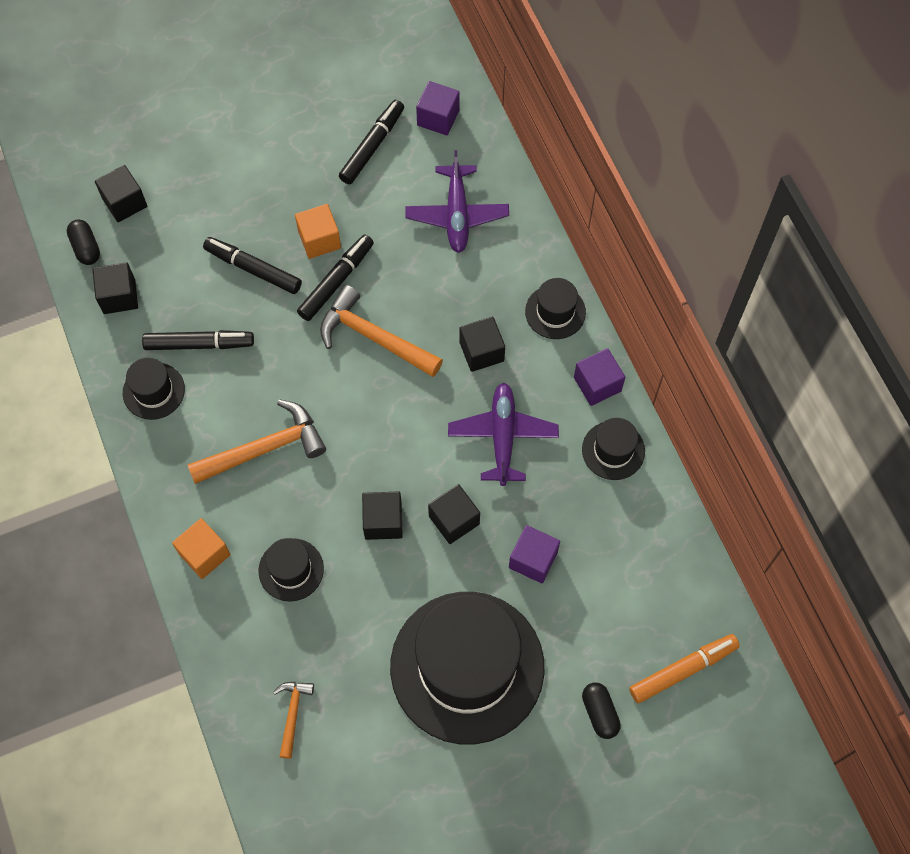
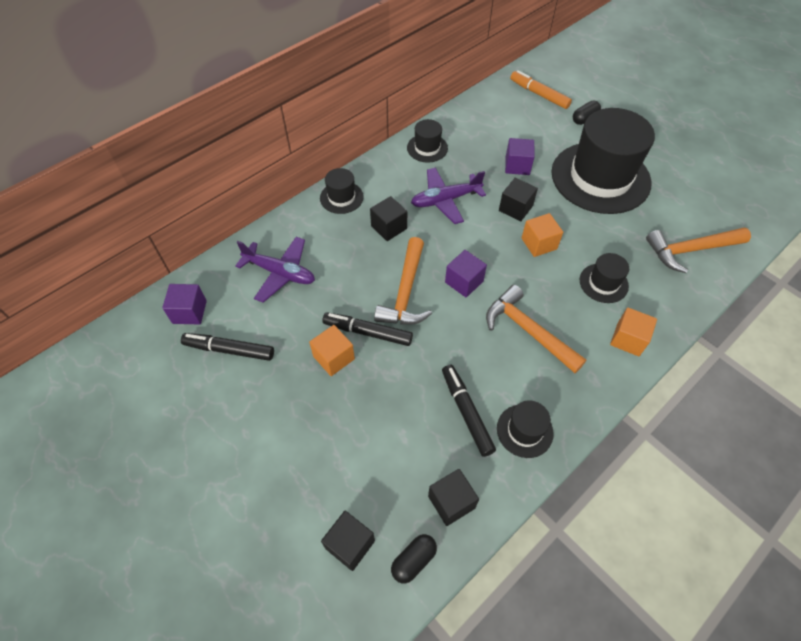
camera: 110 degrees left, 10 degrees down
(253, 269) = (380, 397): black marker -> none
(292, 713) = (690, 250): orange hammer -> orange hammer, size x1.87
(383, 521) = (539, 243): black cube -> orange cube
(457, 214) = (280, 273): purple plane -> purple plane turned 45 degrees clockwise
(597, 384) = (386, 165): purple cube -> purple cube (464, 282)

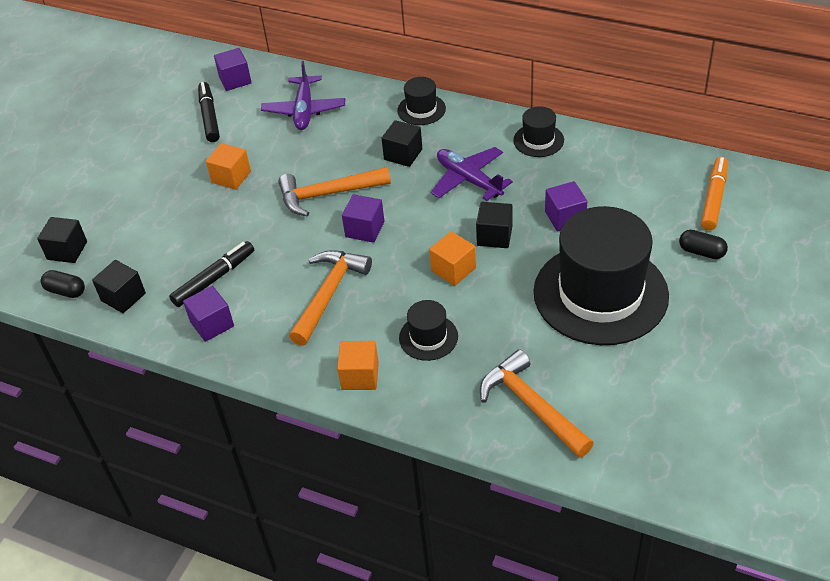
camera: 70 degrees right, 10 degrees down
(367, 332) = (268, 187): black marker -> none
(524, 430) = (212, 324): black hat -> purple cube

